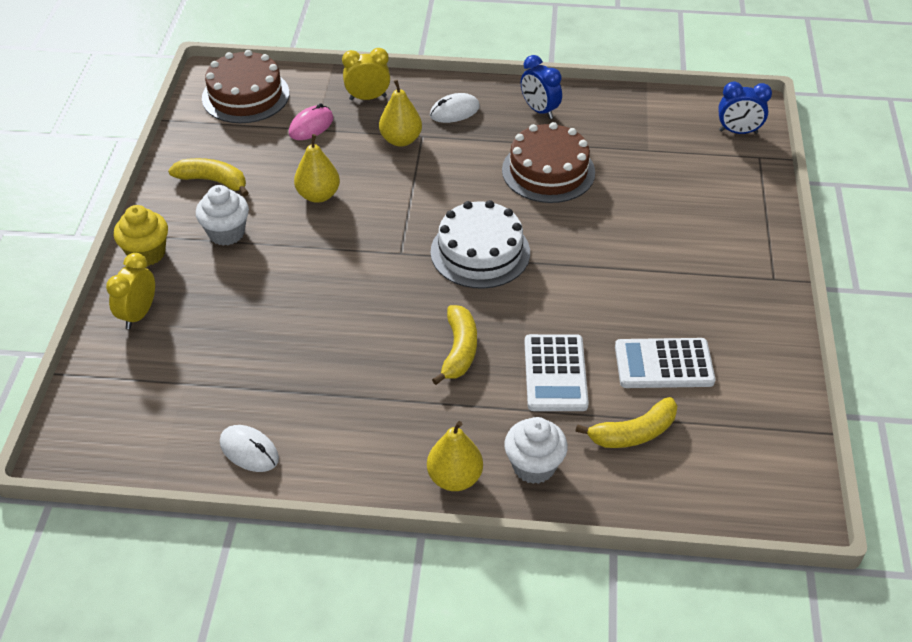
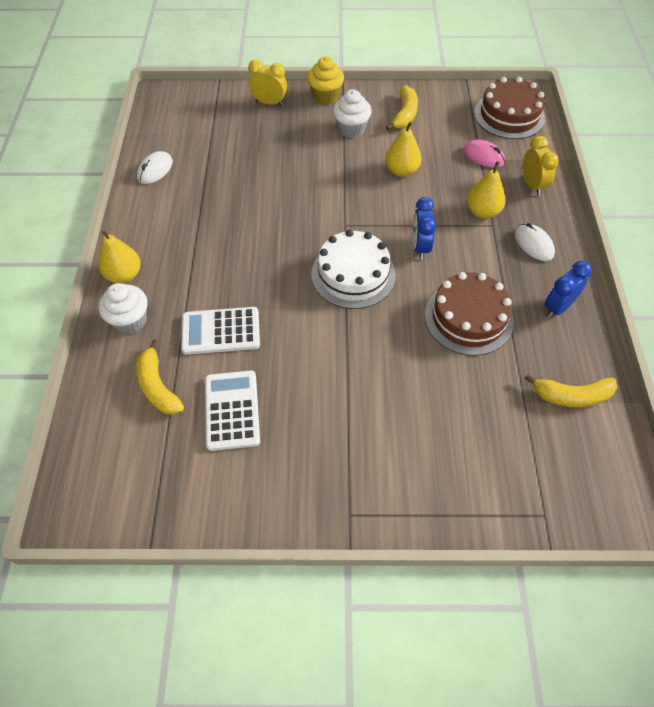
camera: 85 degrees right, 10 degrees up
(459, 350) = (244, 269): yellow banana -> yellow banana (571, 396)
(738, 132) = (583, 494): blue clock -> blue clock (420, 247)

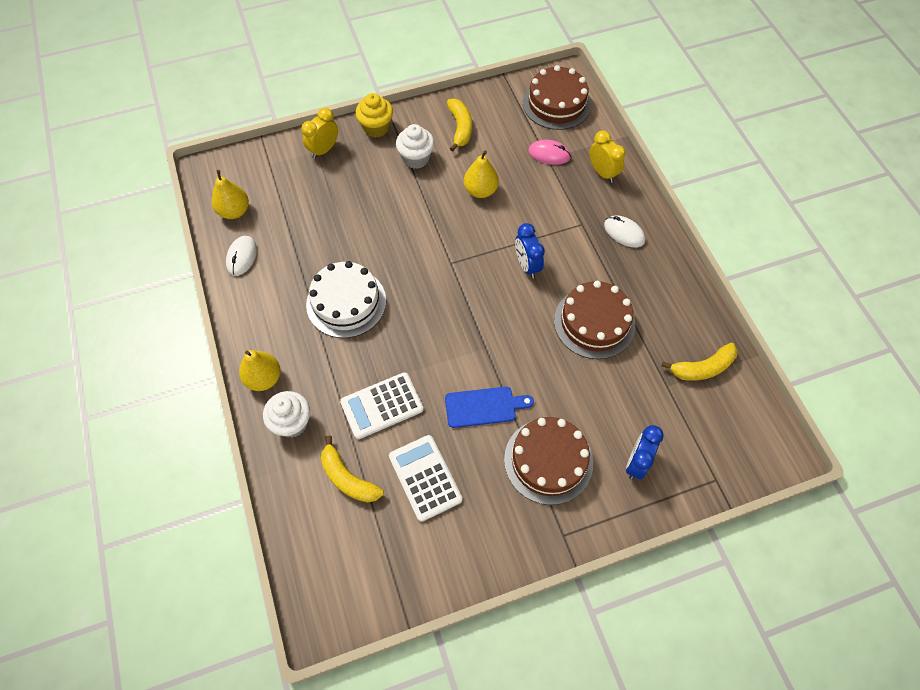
camera: 20 degrees left, 5 degrees up
(269, 103) = (324, 150): yellow clock -> yellow clock turned 45 degrees counterclockwise
(320, 363) = (484, 407): none -> blue cutting board
(353, 274) = (478, 311): white cake -> white cake (346, 302)
(364, 435) = (548, 460): none -> brown cake
(482, 212) = (569, 213): yellow pear -> yellow pear (234, 211)
(557, 307) = (664, 289): blue clock -> blue clock (636, 462)

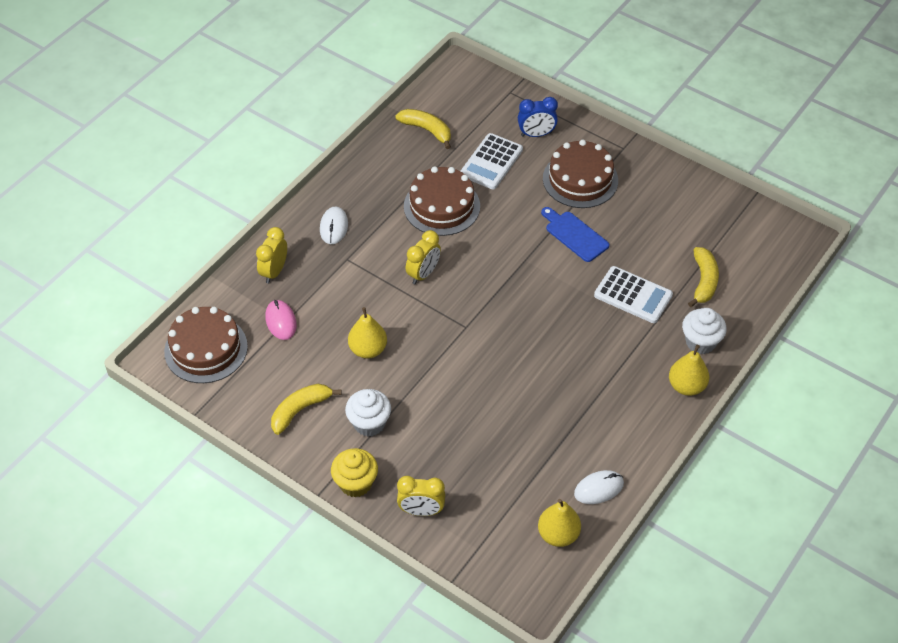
camera: 125 degrees left, 10 degrees down
(346, 302) = (570, 376): white cake -> none
(425, 478) = (659, 238): white calculator -> white calculator (491, 162)
(527, 265) = (423, 274): blue clock -> yellow clock

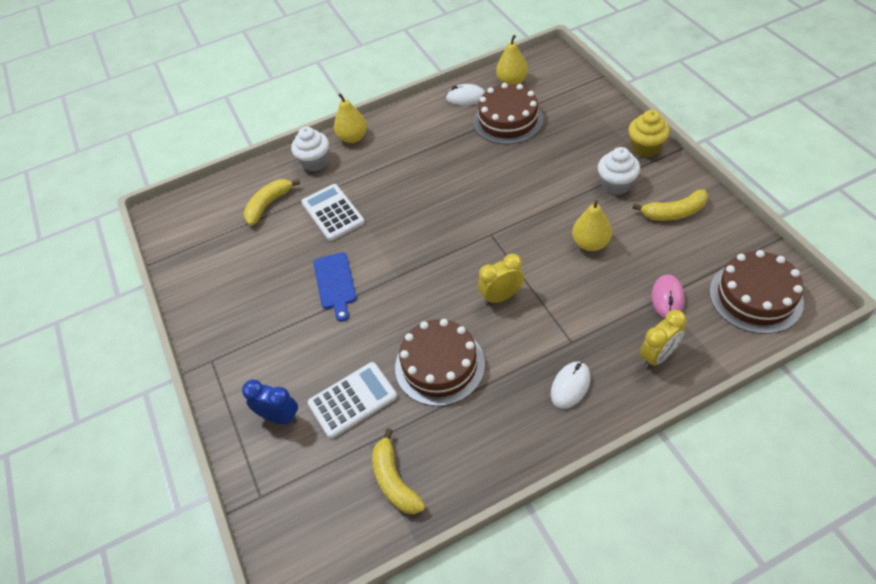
camera: 145 degrees left, 0 degrees up
(421, 511) = (601, 118): yellow clock -> none
(580, 179) = (282, 340): brown cake -> brown cake (508, 120)

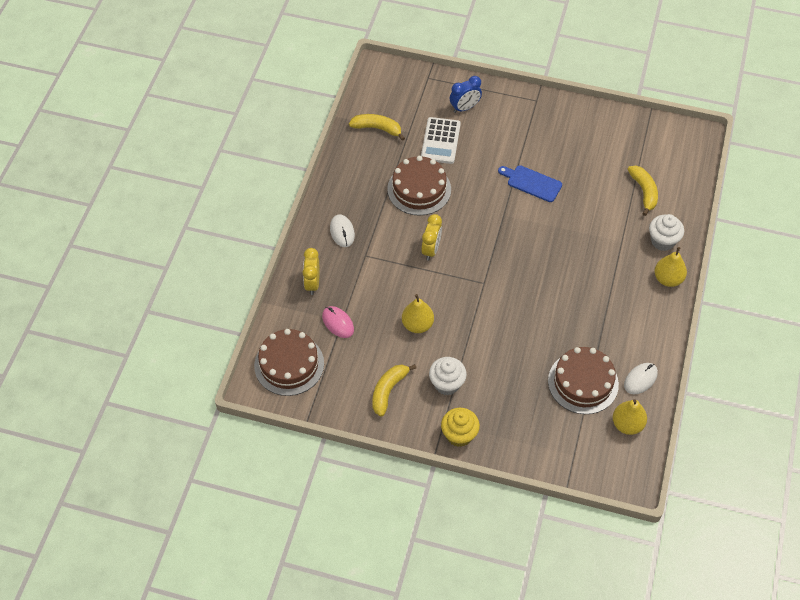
camera: 125 degrees right, 5 degrees up
(333, 213) = (597, 219): white calculator -> none

